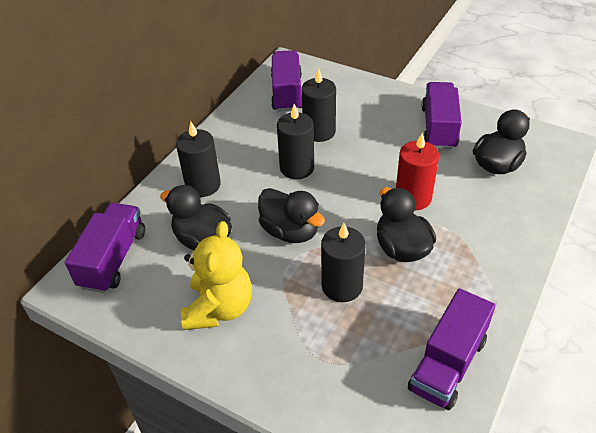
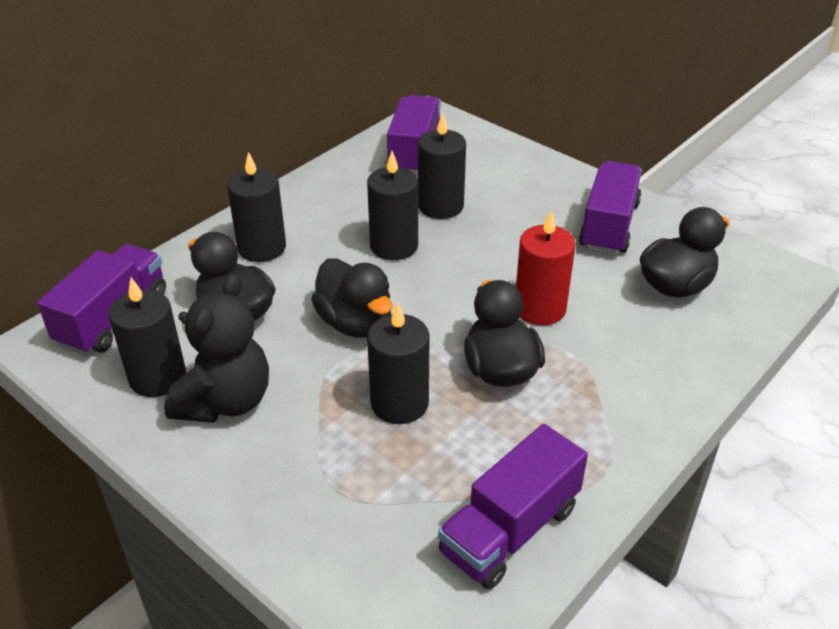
camera: 10 degrees right, 5 degrees down
(163, 299) = (157, 377): none -> black candle
(219, 308) = (225, 401): yellow teddy bear -> black teddy bear

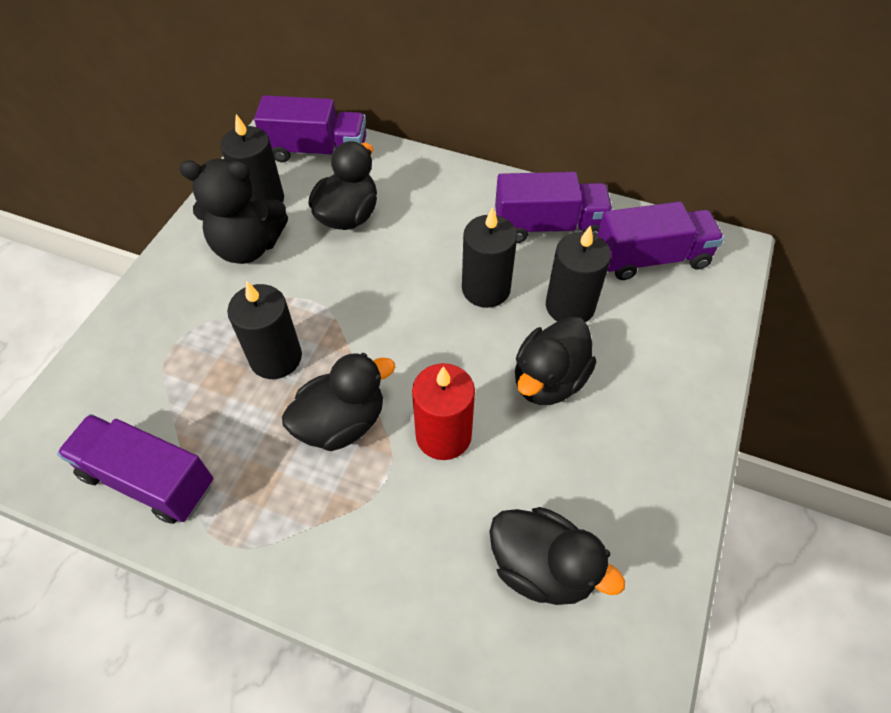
camera: 70 degrees right, 15 degrees up
(262, 248) = (438, 200): black candle -> none
(355, 323) = (365, 295): black duck -> black duck (549, 380)
(609, 226) = (622, 472): purple truck -> purple truck (549, 226)

